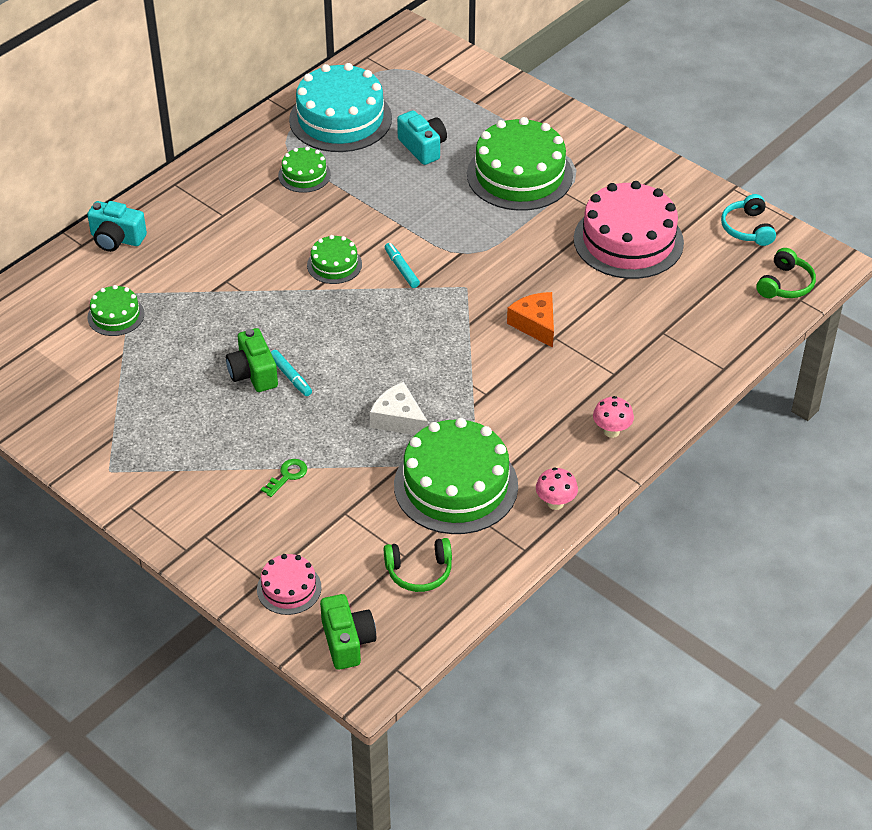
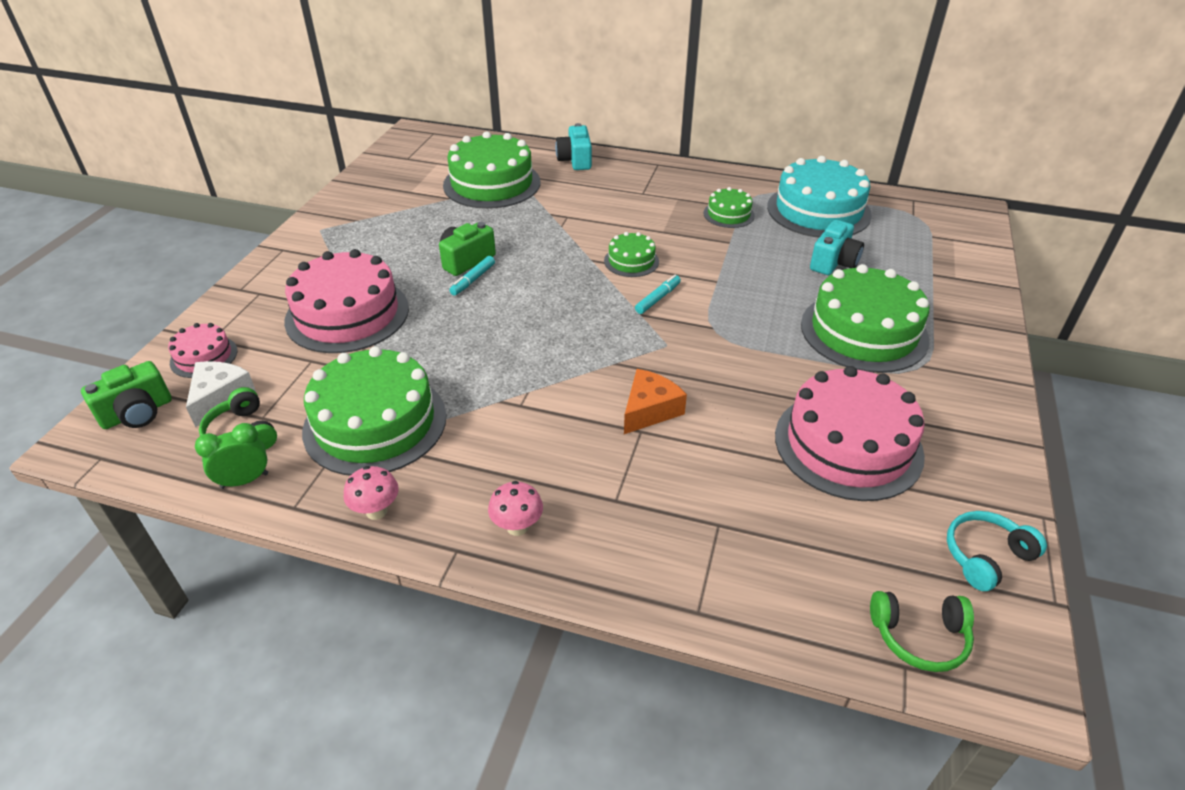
camera: 65 degrees right, 5 degrees down
(116, 315) = (492, 183): green cake -> green cake, size x2.02
(287, 476) = (347, 314): green key -> pink cake
(398, 419) = (452, 357): white cheese -> white cheese (220, 398)
(478, 576) = (244, 480): none -> green clock

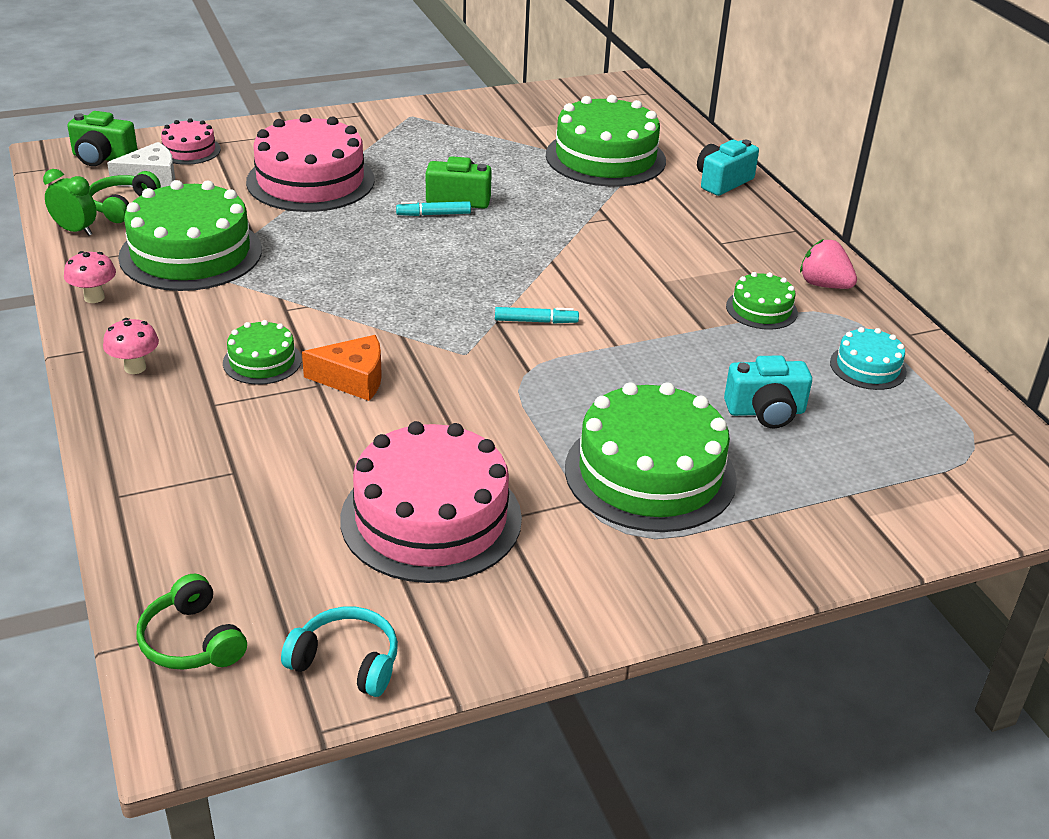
camera: 50 degrees right, 5 degrees down
(631, 261) = (581, 283): green cake -> green cake (262, 361)
(724, 184) = (824, 285): none -> pink strawberry
(818, 210) = (867, 367): turquoise cake -> turquoise cake, size x0.49

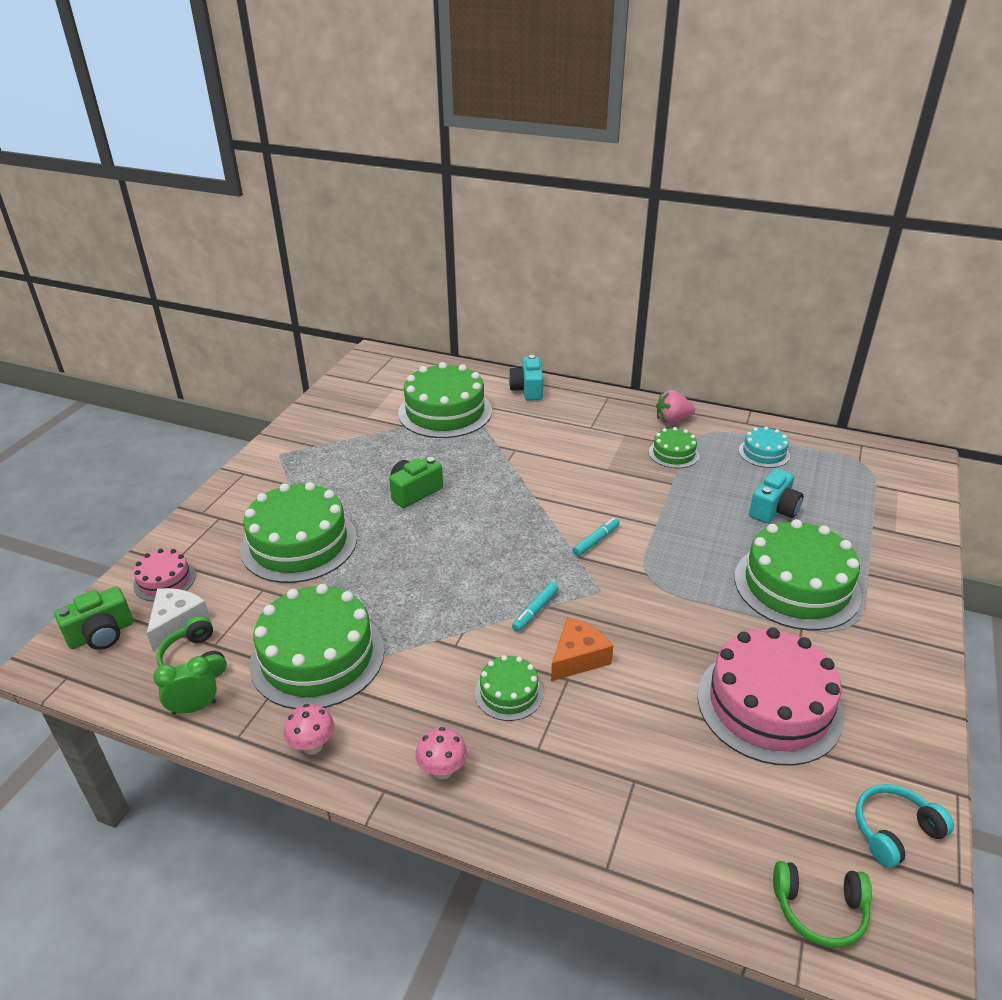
camera: 45 degrees left, 0 degrees up
(310, 181) = (299, 543): pink cake -> green cake
(434, 214) = (420, 513): turquoise marker -> turquoise marker (535, 610)

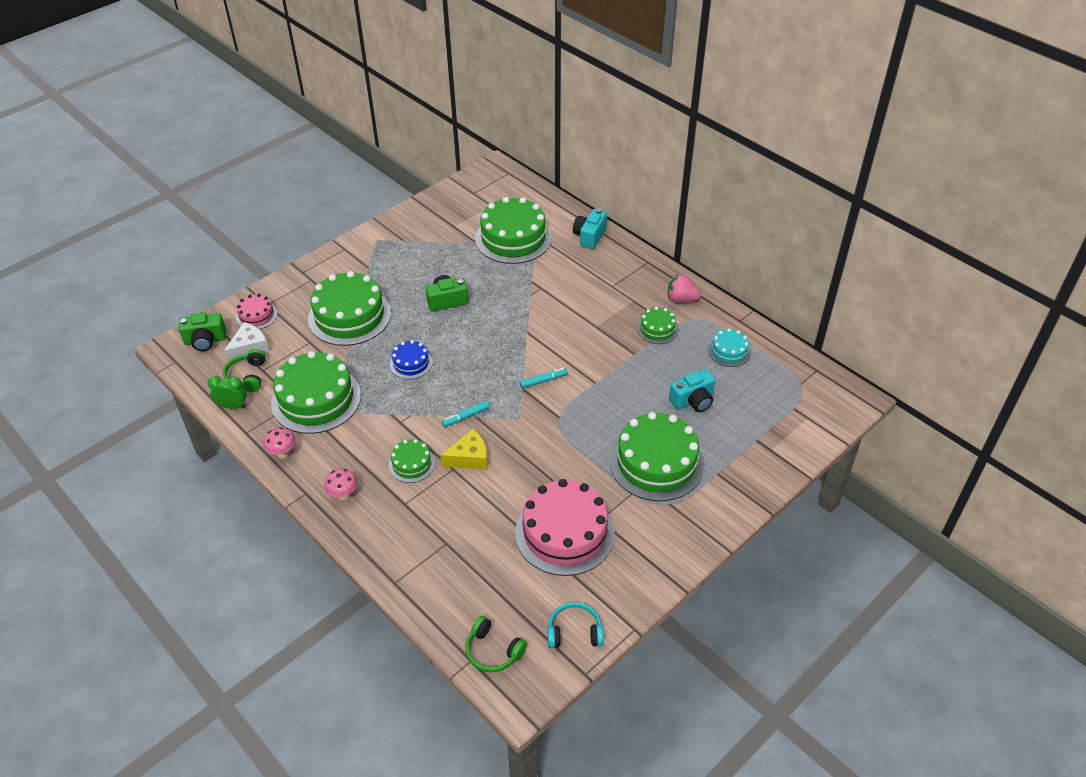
camera: 25 degrees right, 10 degrees up
(418, 572) = (411, 363): none -> blue cake
(578, 657) = (469, 458): orange cheese -> yellow cheese

